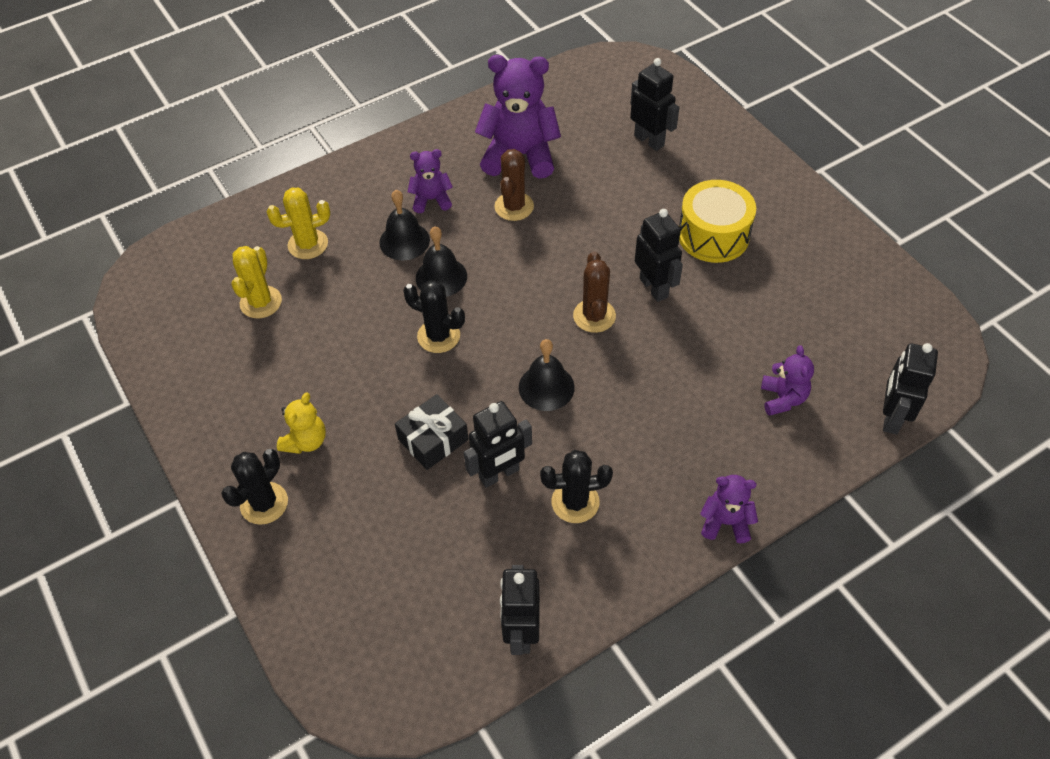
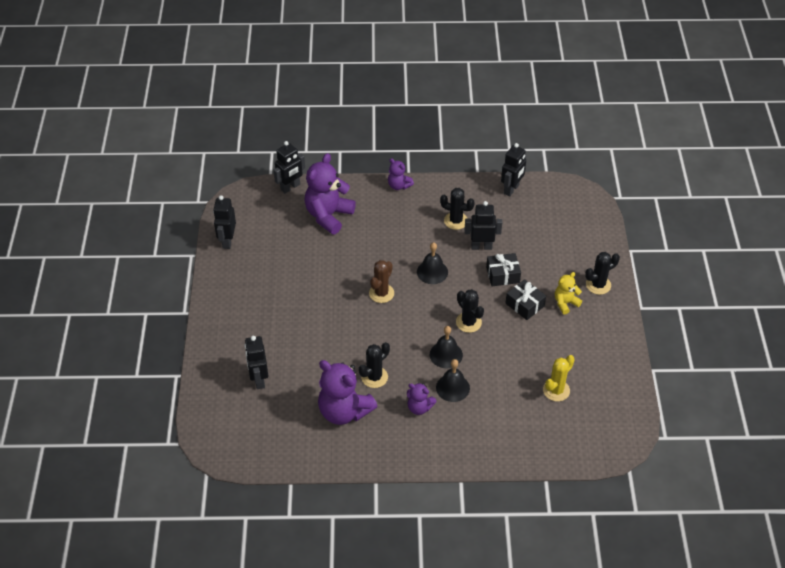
camera: 150 degrees left, 5 degrees down
(308, 244) = (511, 415): yellow cactus -> none
(369, 406) = (525, 305): none -> black gift
(514, 207) = (374, 377): brown cactus -> black cactus
(654, 287) = (338, 292): black robot -> black robot (227, 241)
(713, 235) = (282, 303): yellow drum -> none
(782, 398) = (328, 216): purple teddy bear -> purple teddy bear, size x1.92

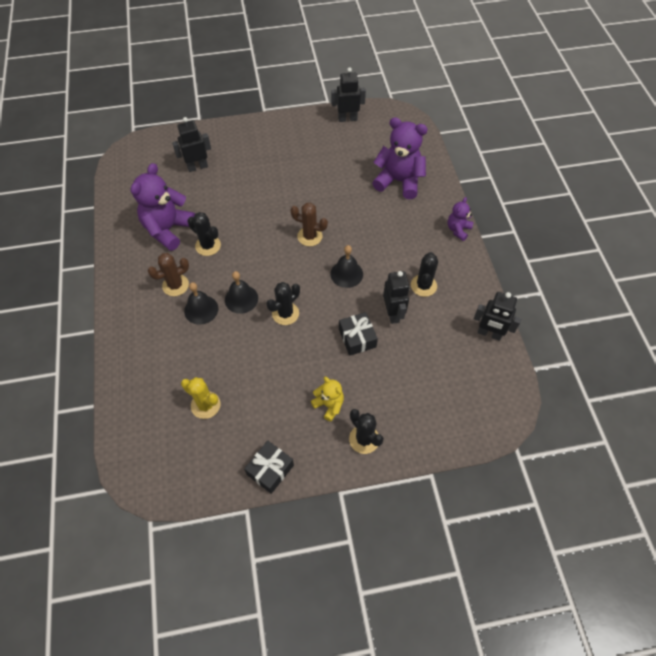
camera: 80 degrees right, 10 degrees up
(290, 187) = (426, 148): black robot -> none
(419, 407) = (175, 285): purple teddy bear -> brown cactus
(525, 305) = (319, 363): black gift -> black gift (270, 470)

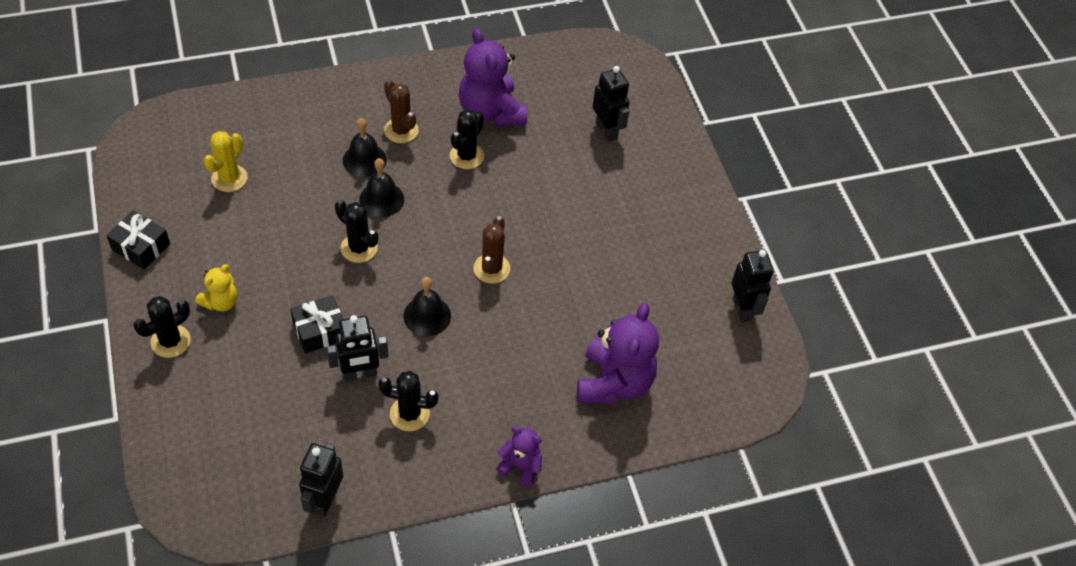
camera: 80 degrees right, 5 degrees down
(168, 229) = (491, 112): purple teddy bear -> purple teddy bear turned 135 degrees counterclockwise

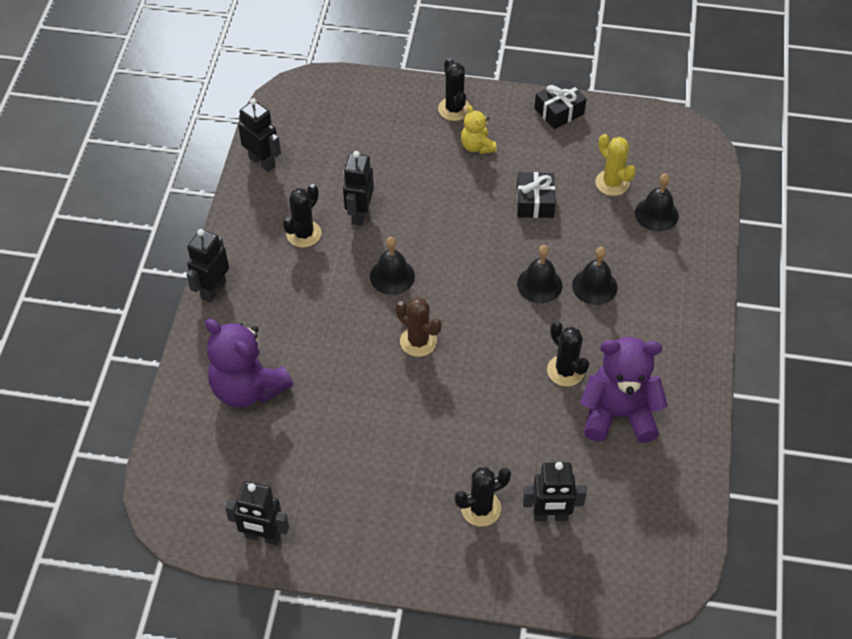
camera: 120 degrees right, 0 degrees up
(256, 137) = (656, 214): none -> black bell
(320, 331) = (415, 200): black gift -> black gift (535, 202)
(359, 248) = (490, 251): black cactus -> black cactus (481, 508)
(401, 130) = (622, 327): brown cactus -> none
(520, 466) = (213, 290): purple teddy bear -> black robot

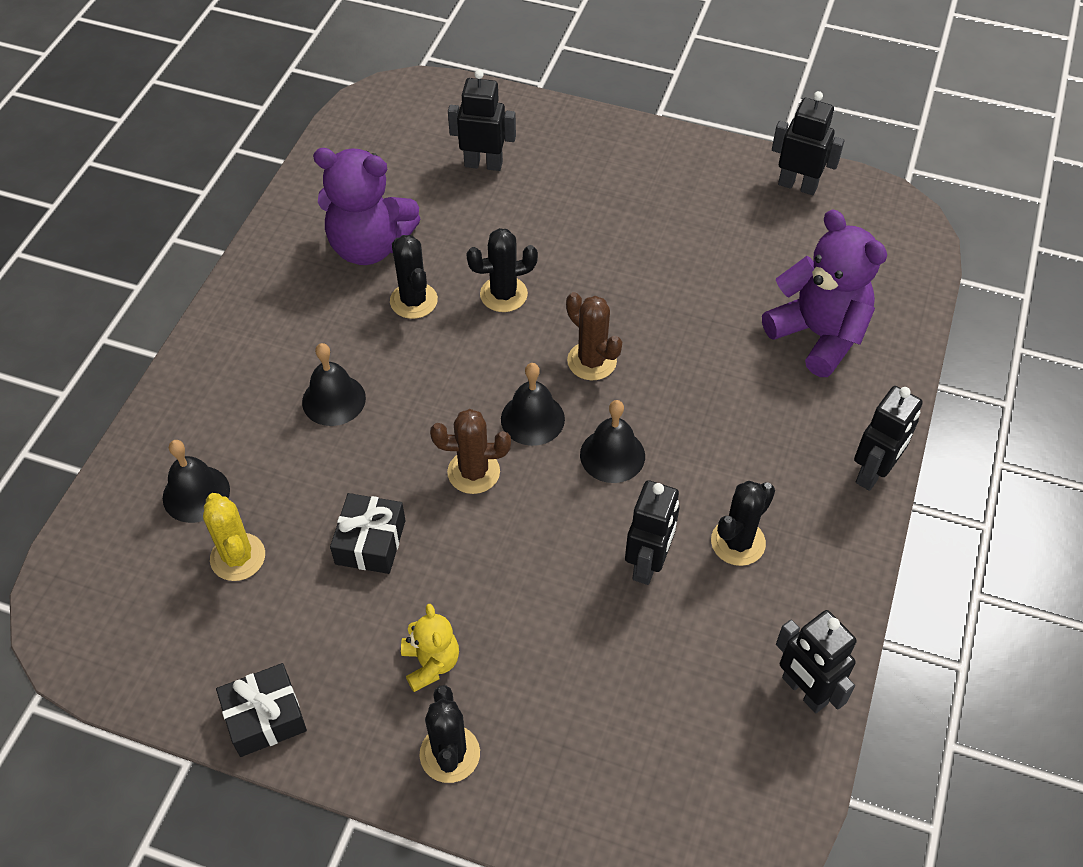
camera: 170 degrees left, 0 degrees up
(481, 508) = (556, 179): black cactus -> black cactus (503, 294)
(482, 252) = (473, 472): none -> brown cactus
(539, 284) = (408, 413): black bell -> black bell (532, 419)

